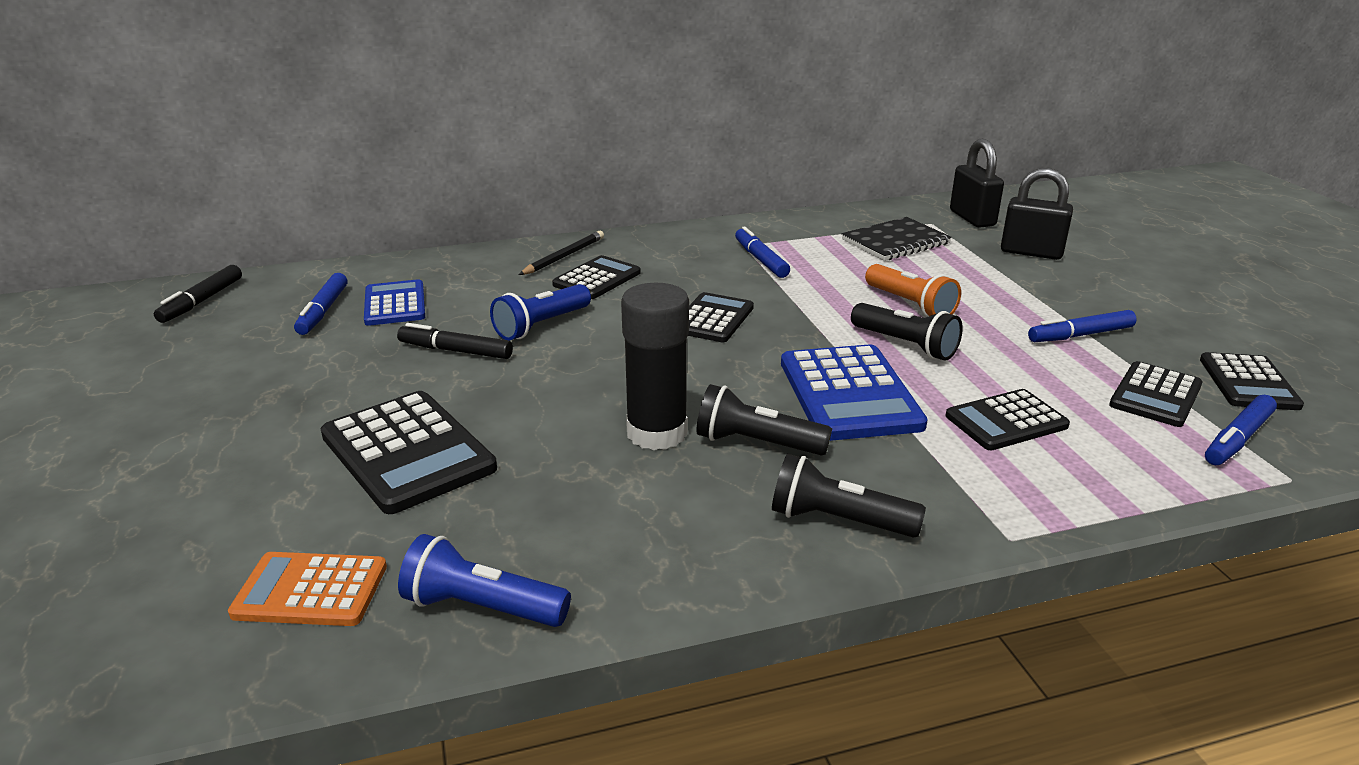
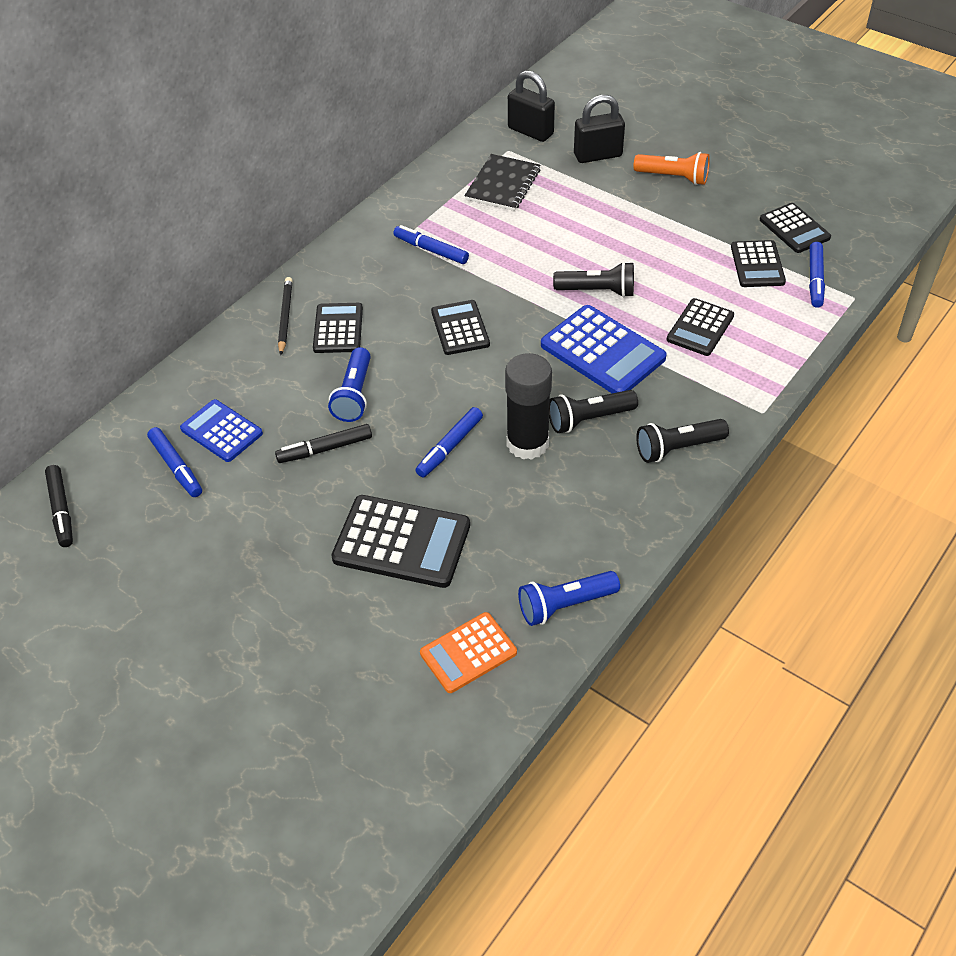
camera: 35 degrees left, 20 degrees up
(910, 305) = (568, 250): orange flashlight -> orange flashlight (673, 177)
(1080, 335) = (685, 230): blue marker -> blue marker (450, 447)

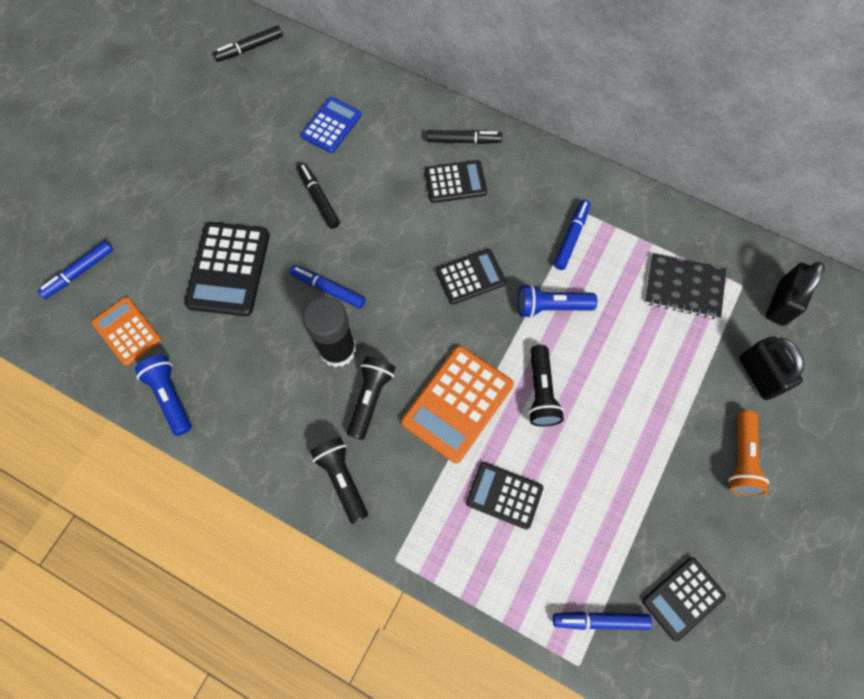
camera: 80 degrees right, 20 degrees up
(176, 467) = (294, 105): blue marker -> blue marker (79, 273)
(285, 317) = (463, 140): black pencil -> black marker
(354, 395) = (379, 208): blue flashlight -> blue flashlight (551, 307)
(589, 419) = (370, 398): black flashlight -> black flashlight turned 45 degrees clockwise
(602, 352) = (457, 403): blue calculator -> orange calculator
(757, 265) = (612, 554): black calculator -> none

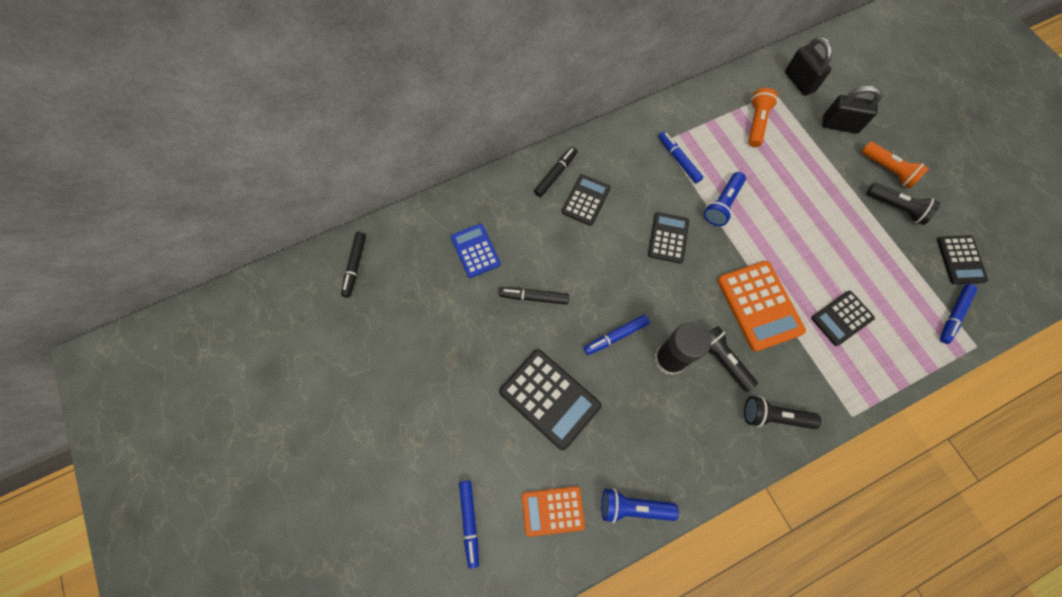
camera: 55 degrees left, 0 degrees up
(541, 392) = (781, 250): black flashlight -> black flashlight (896, 207)
(684, 287) = (756, 123): black notebook -> orange flashlight

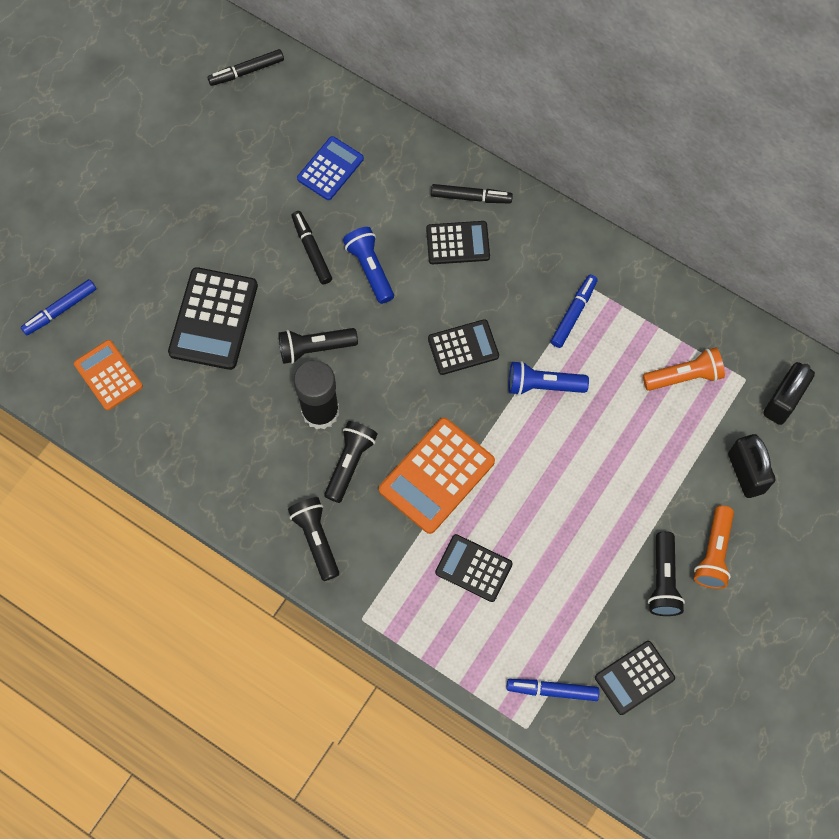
camera: 60 degrees right, 0 degrees up
(615, 336) = (315, 348): blue marker -> black flashlight
(633, 507) = (150, 445): blue flashlight -> blue flashlight (370, 269)

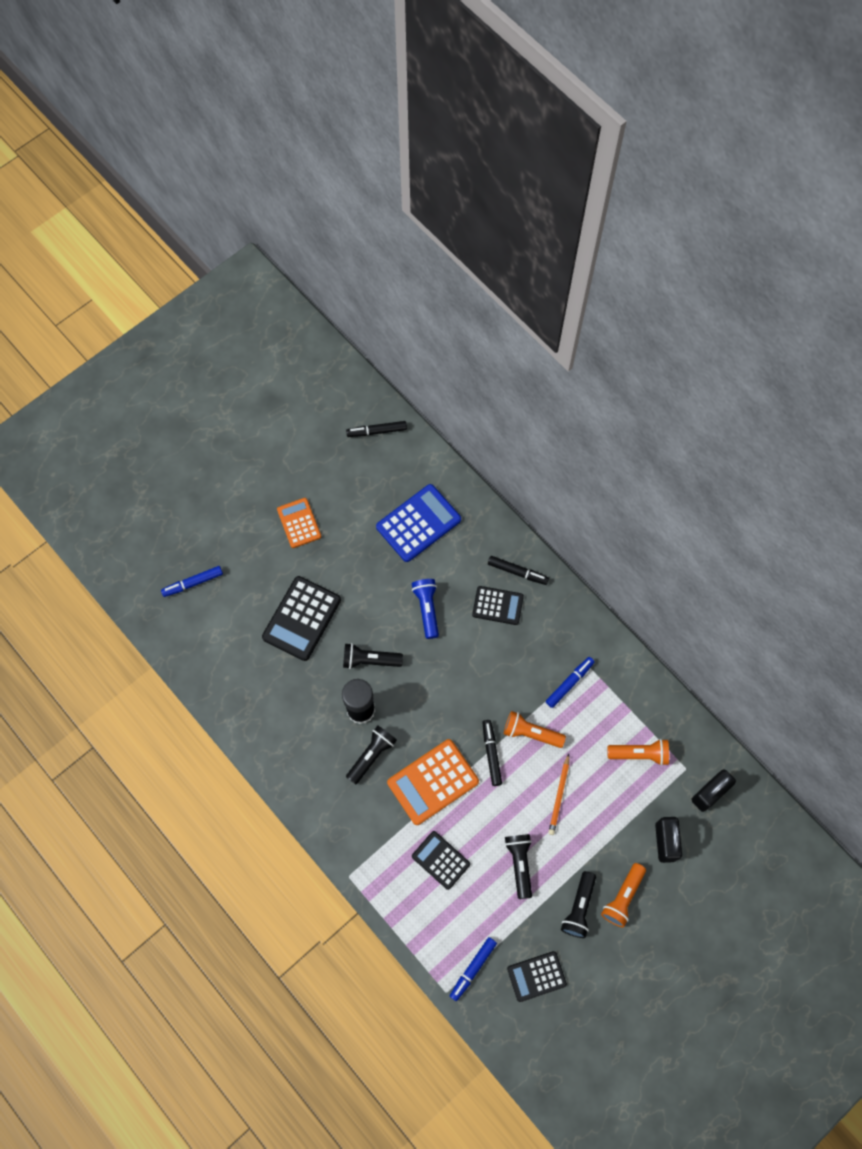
camera: 15 degrees right, 0 degrees up
(108, 375) = (214, 642): orange calculator -> orange calculator (299, 523)
(311, 250) = (387, 583): black marker -> black marker (491, 754)
(316, 539) = (331, 807): black flashlight -> black flashlight (519, 864)
(330, 169) = (418, 523): blue calculator -> blue calculator, size x1.58
(463, 347) = (479, 688): black calculator -> none
(543, 385) = (531, 733): blue flashlight -> orange flashlight
(552, 690) = (473, 969): blue marker -> blue marker turned 75 degrees counterclockwise
(599, 451) = (559, 796): none -> orange pencil

